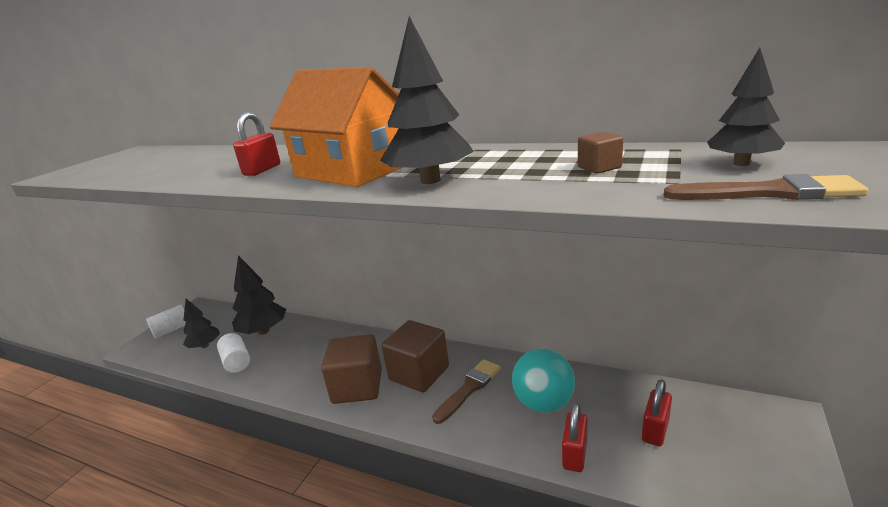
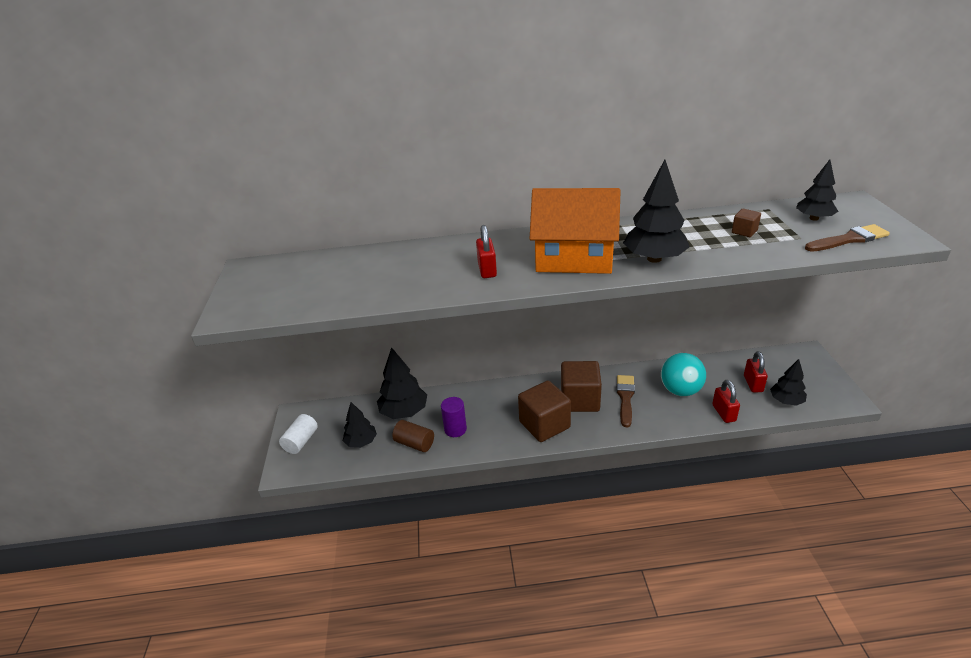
camera: 30 degrees left, 10 degrees up
(236, 362) = (414, 443): white cylinder -> brown cylinder
(280, 361) = (455, 429): none -> purple cylinder
(689, 474) = (786, 401): none -> black tree

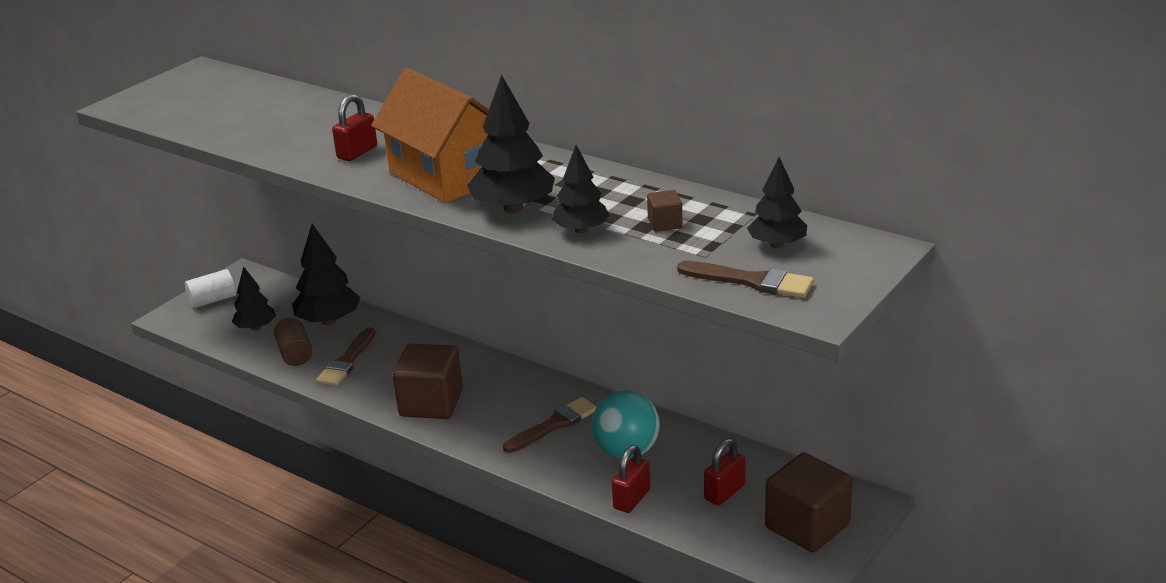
camera: 40 degrees right, 5 degrees down
(455, 429) = (347, 361): purple cylinder -> brown brush
(580, 400) = (504, 400): brown cube -> brown cube (807, 526)
(786, 401) = (728, 530): black tree -> black tree (581, 230)

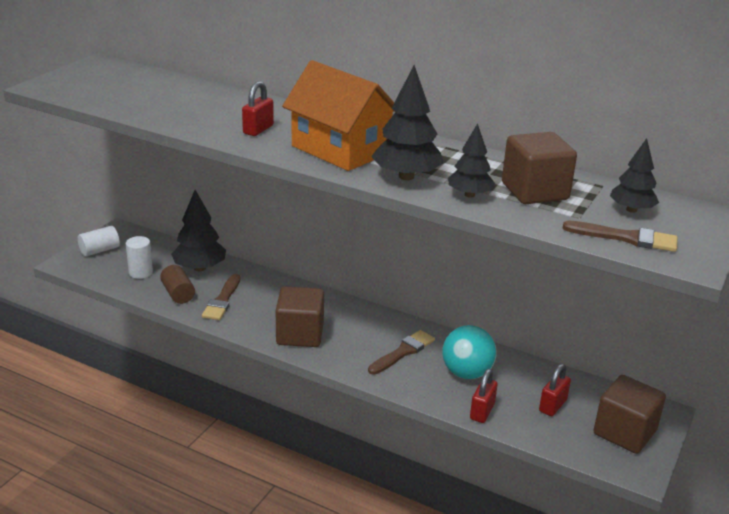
camera: 10 degrees left, 0 degrees up
(256, 328) = (140, 272): black tree -> white cylinder
(665, 223) = (534, 191): brown cube -> brown cube, size x2.21

